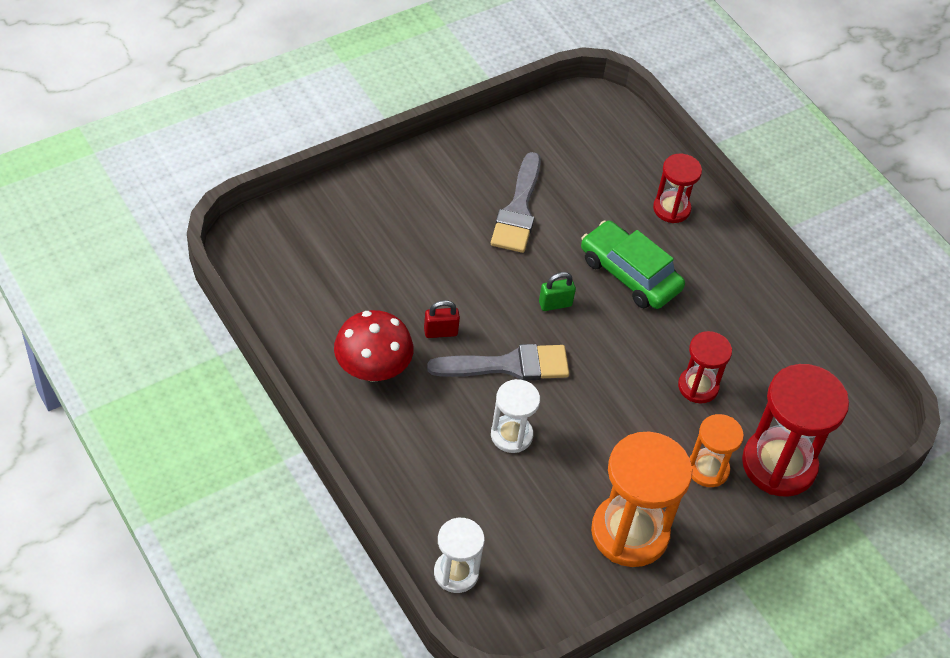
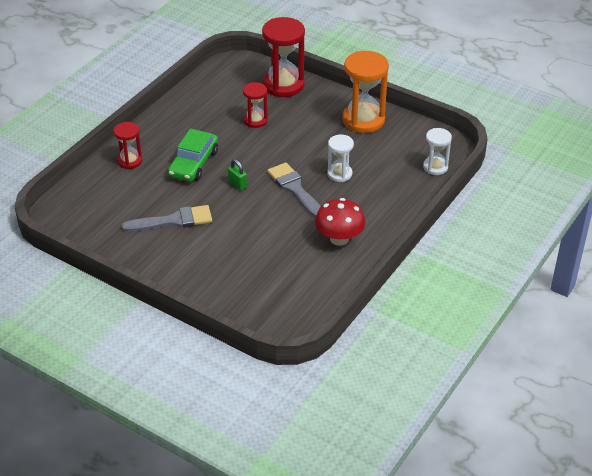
camera: 110 degrees left, 10 degrees down
(440, 332) = (292, 221): red padlock -> none
(708, 469) = (305, 105): orange hourglass -> none

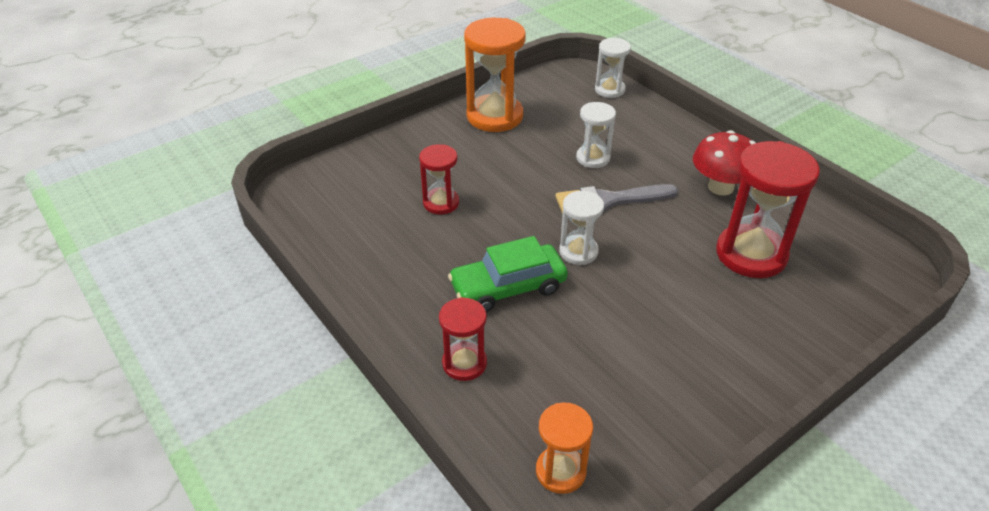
camera: 70 degrees left, 0 degrees up
(74, 207) = (560, 471): none -> orange hourglass
(173, 221) = (639, 339): grey brush -> none
(193, 163) = (508, 287): green car -> green car turned 120 degrees clockwise
(237, 184) = (578, 252): green padlock -> white hourglass
(283, 85) = (377, 161): red hourglass -> red hourglass (751, 254)

